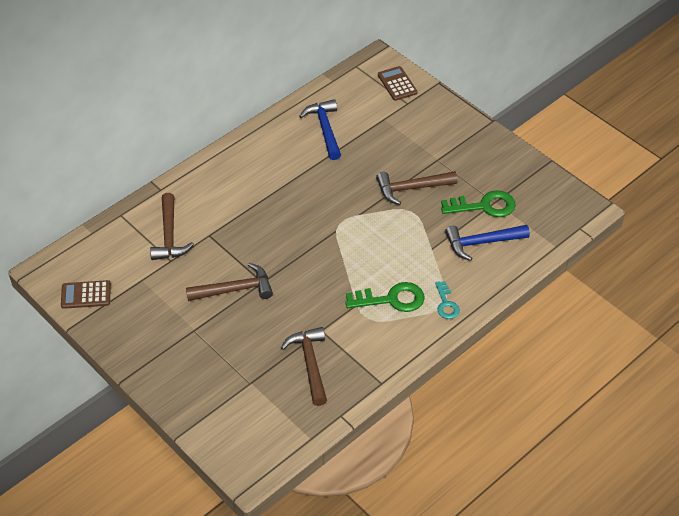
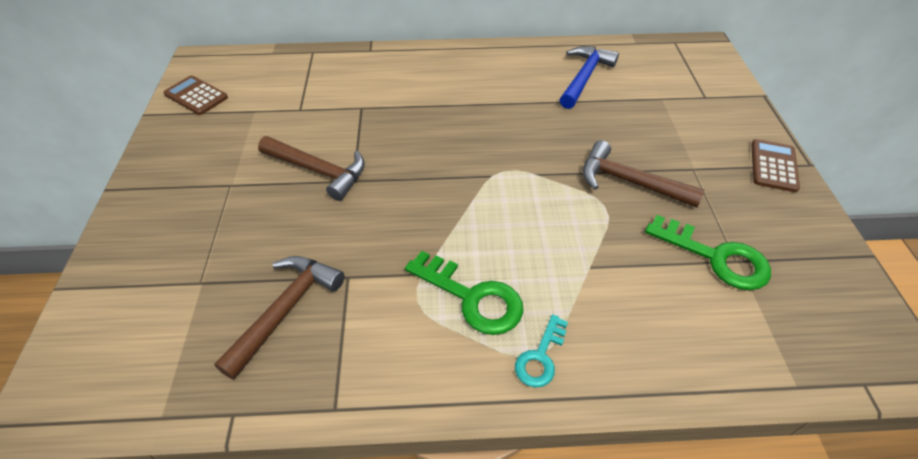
camera: 40 degrees right, 0 degrees up
(169, 235) = (327, 88): brown hammer -> none
(397, 84) = (709, 75): brown calculator -> brown calculator (773, 166)
(482, 243) = (672, 304): blue hammer -> none

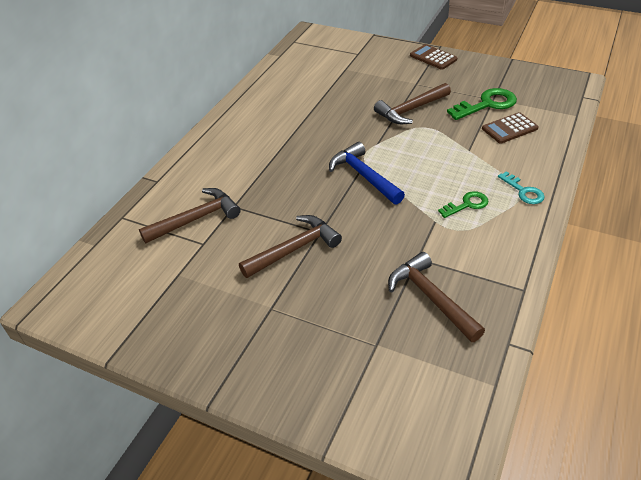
camera: 60 degrees left, 5 degrees down
(196, 96) = (114, 314): brown calculator -> brown calculator (509, 128)
(330, 92) = (196, 219): none -> brown hammer
(472, 297) = (467, 204): green key -> green key, size x0.60
(584, 77) = (297, 89): blue hammer -> blue hammer (364, 176)

